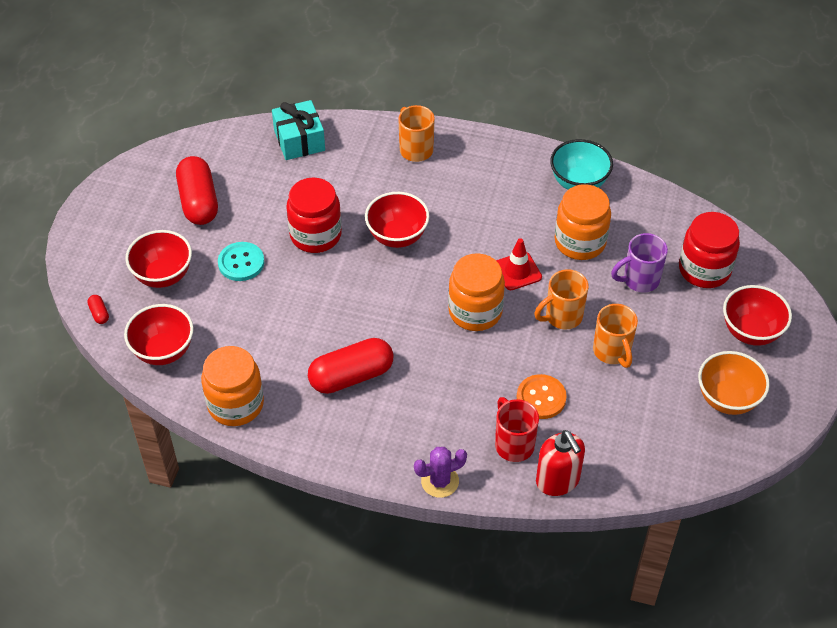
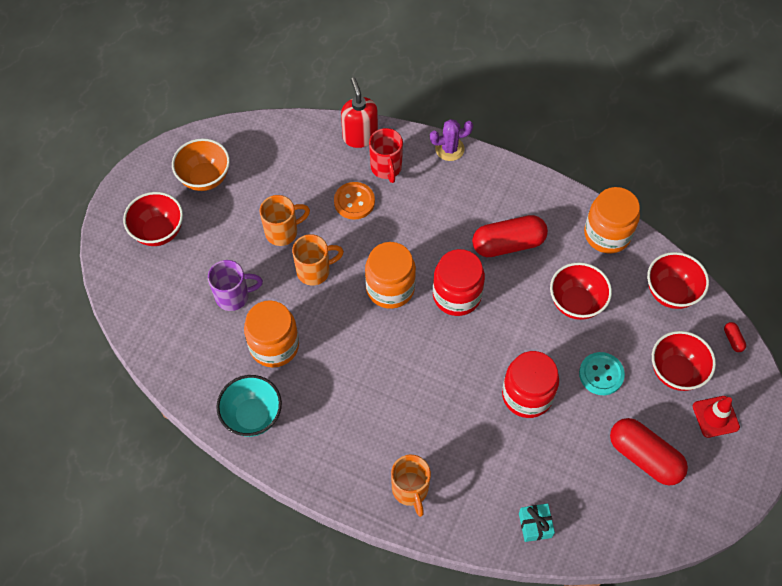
camera: 170 degrees left, 10 degrees up
(199, 201) = (644, 457): red capsule -> red capsule turned 45 degrees counterclockwise
(299, 140) = (535, 525): turquoise gift -> turquoise gift, size x0.61
(397, 236) = (447, 380): red bowl -> red bowl (576, 303)
(517, 271) = (342, 323): red traffic cone -> red traffic cone (715, 416)
(612, 352) = (283, 232): orange mug -> orange mug turned 75 degrees clockwise
(704, 269) = (171, 298): red jar -> red jar (457, 295)

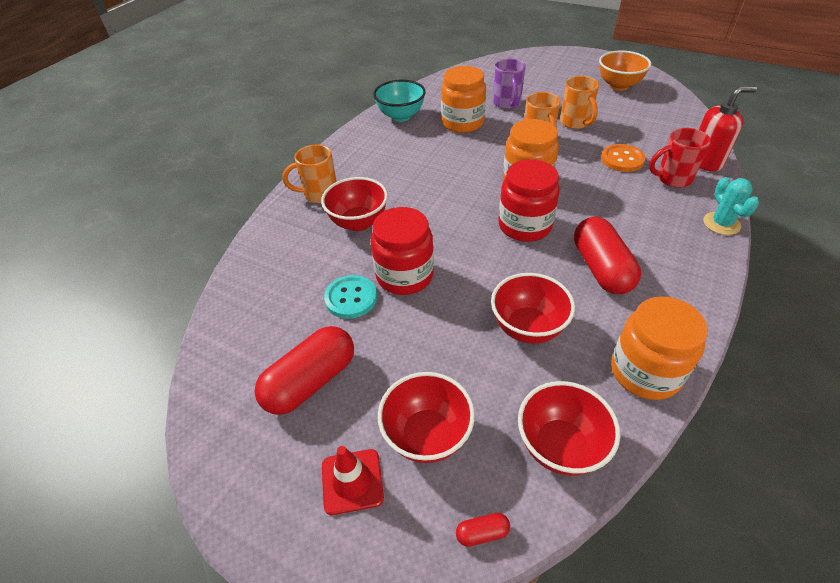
camera: 95 degrees right, 15 degrees down
(158, 232) = (560, 71): red bowl -> red bowl (358, 222)
(449, 149) = (721, 223): purple cactus -> turquoise cactus
(535, 525) = (260, 275): turquoise gift -> none
(601, 374) = (427, 346): turquoise button -> turquoise button (351, 298)

